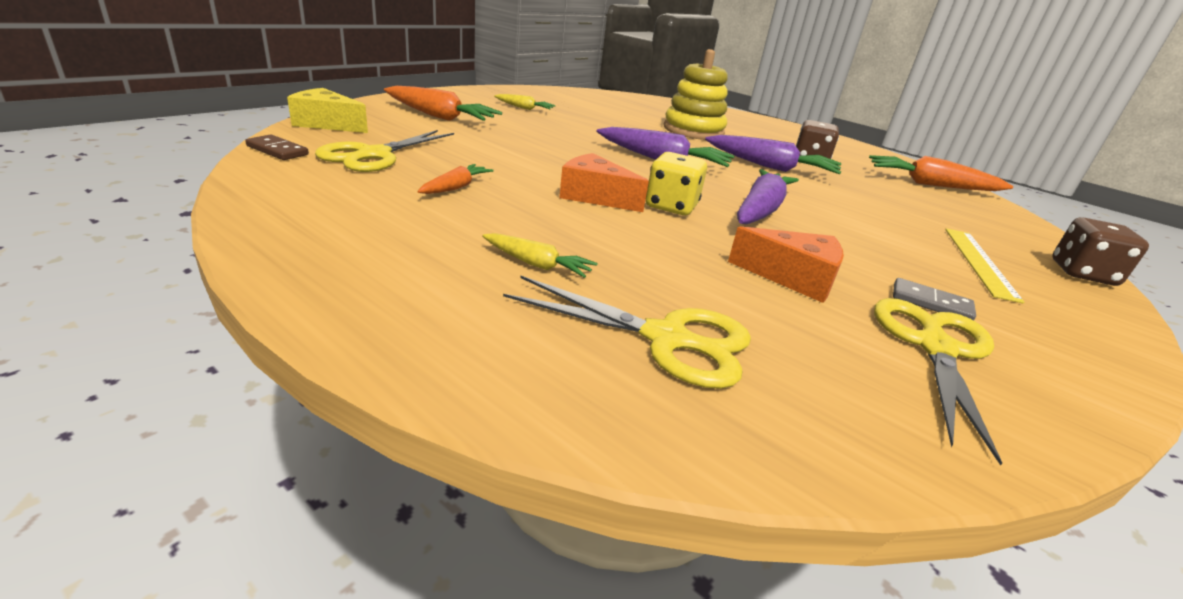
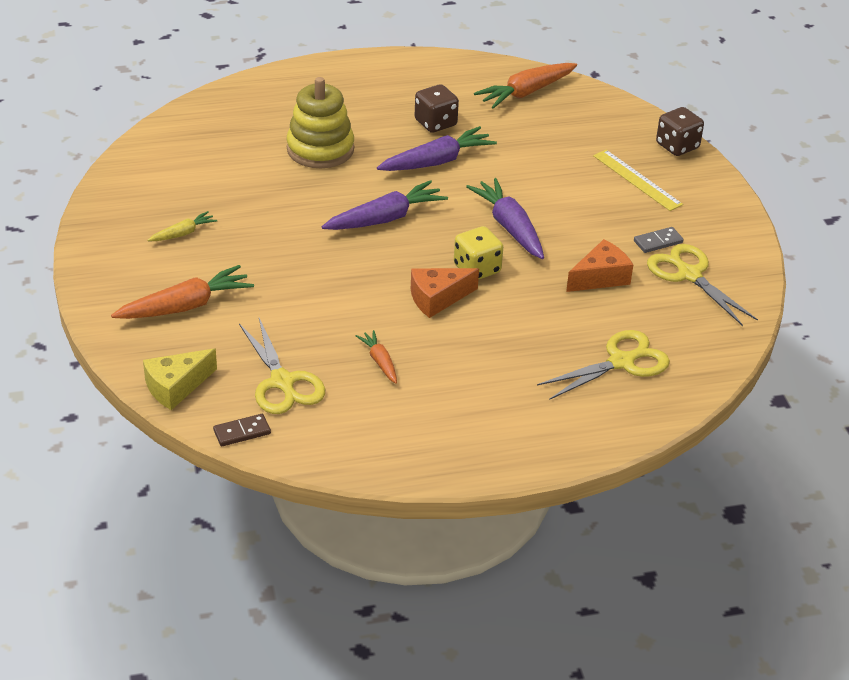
camera: 50 degrees left, 10 degrees up
(537, 264) = (520, 372): yellow carrot -> none

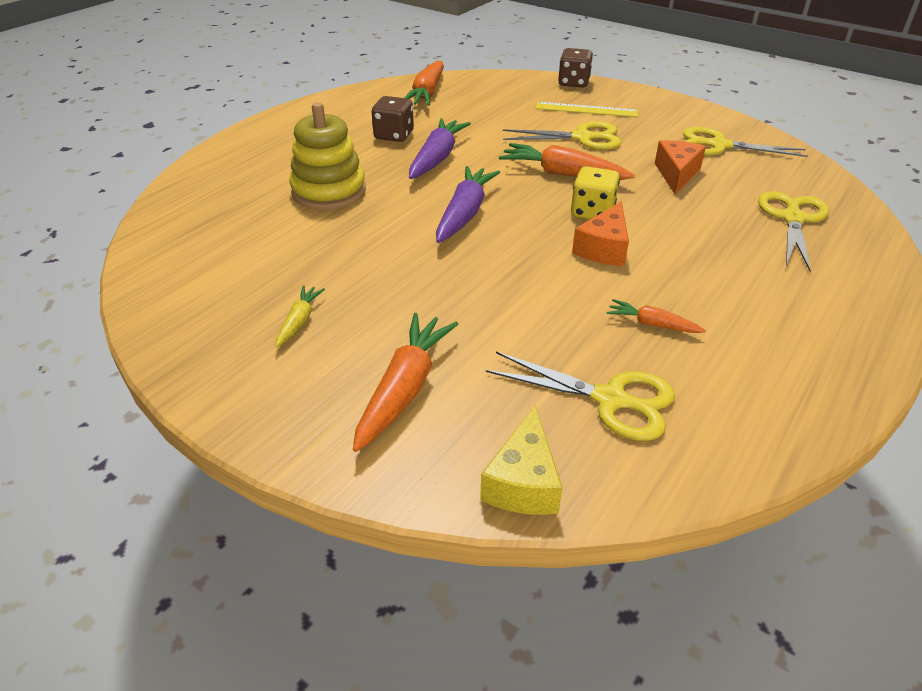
camera: 40 degrees left, 0 degrees up
(242, 432) = (661, 481): brown domino -> none
(509, 227) = (562, 174): purple carrot -> orange carrot
(583, 204) = (582, 138): none -> yellow scissors
(658, 242) = (666, 137): grey domino -> none

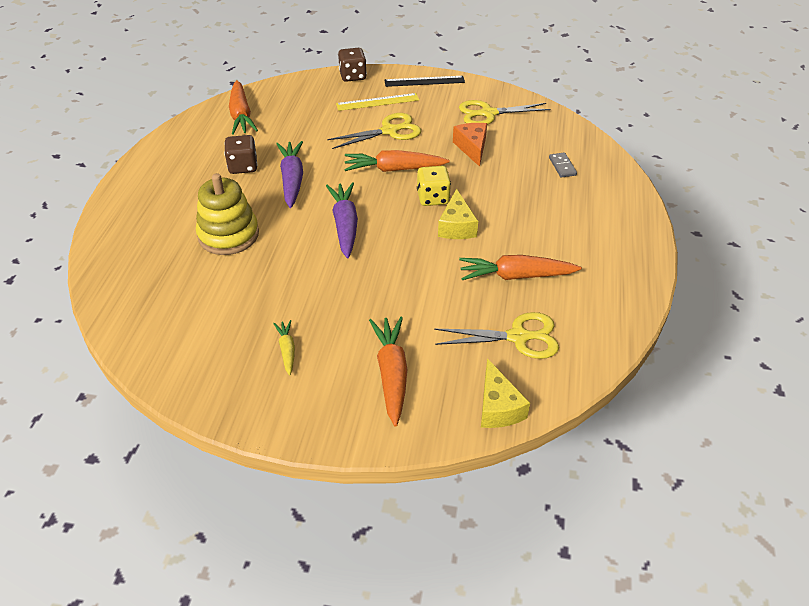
camera: 25 degrees left, 5 degrees up
(604, 248) = (456, 226): orange cheese -> yellow cheese
(652, 324) = (515, 276): orange carrot -> orange carrot, size x1.85
(656, 102) = (424, 81): none -> black ruler
(793, 219) = (562, 166): yellow scissors -> grey domino

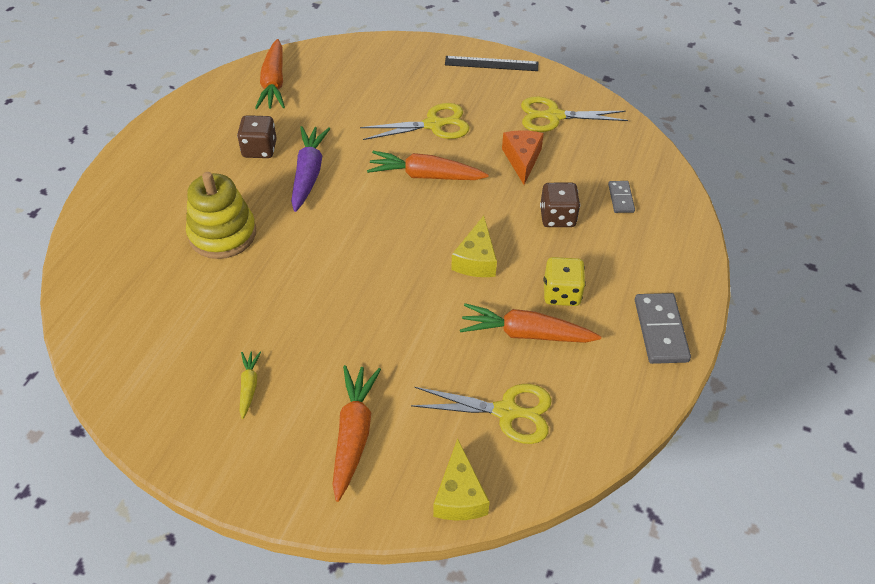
camera: 10 degrees right, 5 degrees up
(345, 225) = (351, 240): purple carrot -> none
(352, 76) = (411, 47): brown dice -> brown dice (557, 217)
(377, 102) = (430, 85): yellow ruler -> none
(433, 198) = (459, 219): yellow dice -> yellow dice (561, 293)
(626, 258) = (661, 330): none -> grey domino

